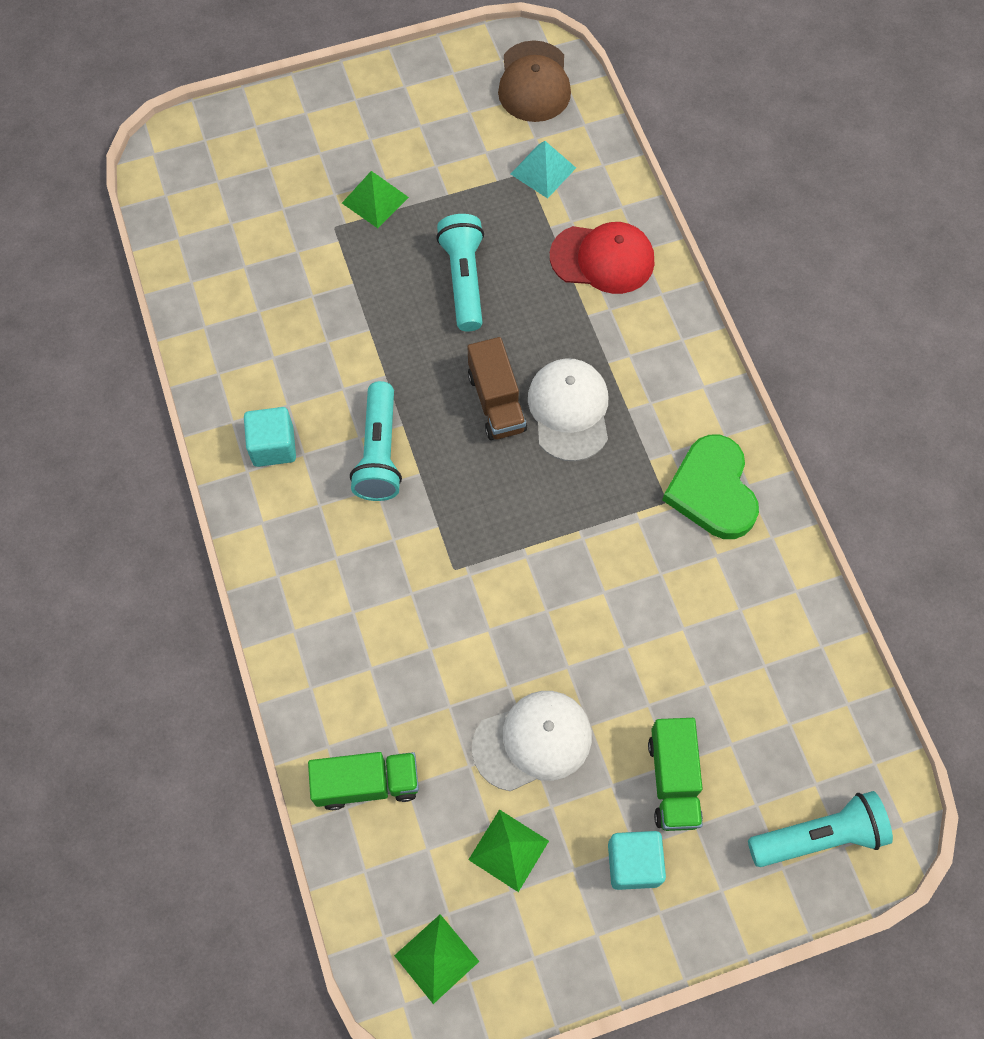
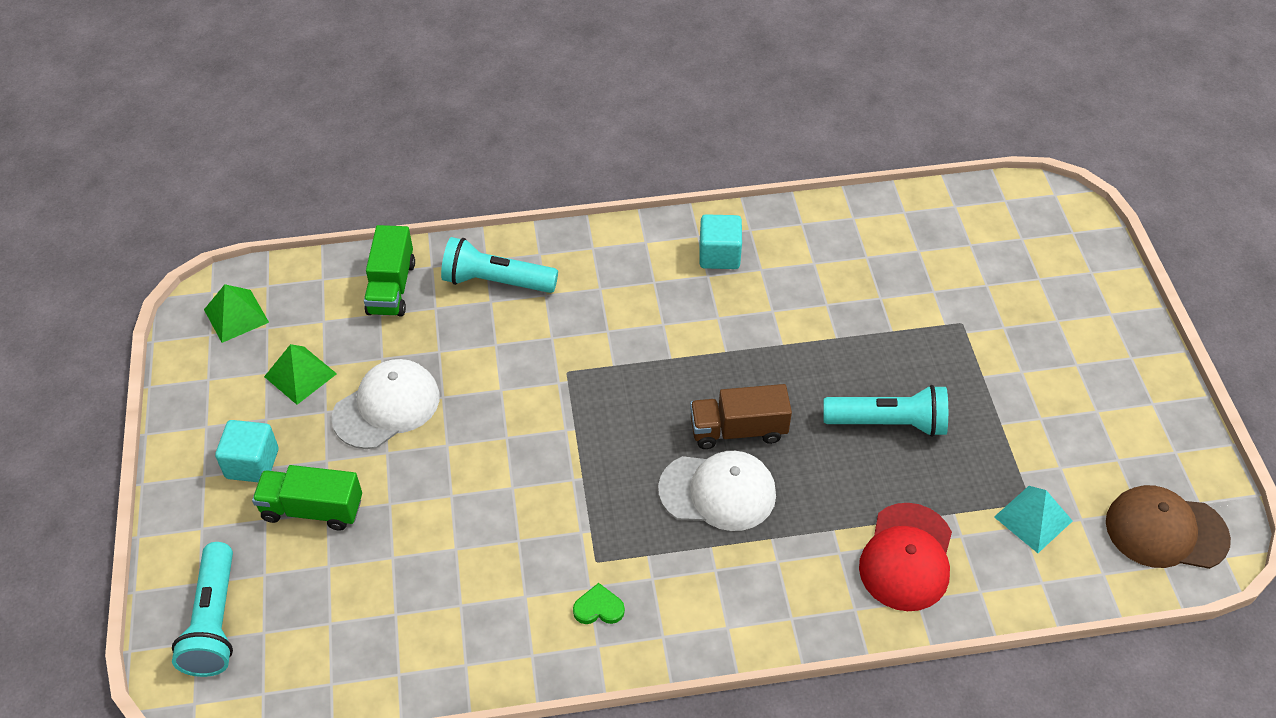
camera: 100 degrees right, 15 degrees down
(375, 200) = (995, 359): green pyramid -> none
(379, 453) = (698, 330): turquoise flashlight -> turquoise flashlight (496, 282)
(533, 741) = (387, 407): white cap -> white cap turned 120 degrees counterclockwise
(712, 490) = (598, 608): green heart -> green heart, size x0.43

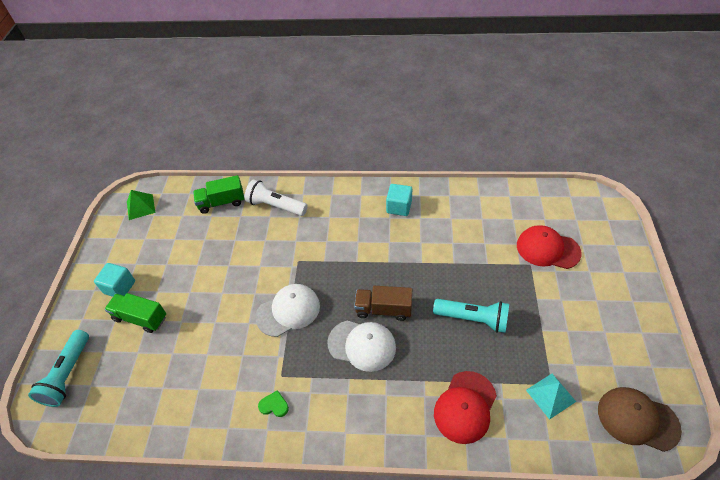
camera: 15 degrees right, 0 degrees up
(300, 375) = (160, 242): green pyramid -> none
(387, 407) = (198, 266): white cap -> white cap (288, 311)
(391, 288) = (221, 202): green truck -> green truck turned 60 degrees clockwise
(496, 282) = (275, 206): turquoise flashlight -> white flashlight
(985, 293) = (547, 249): none -> red cap

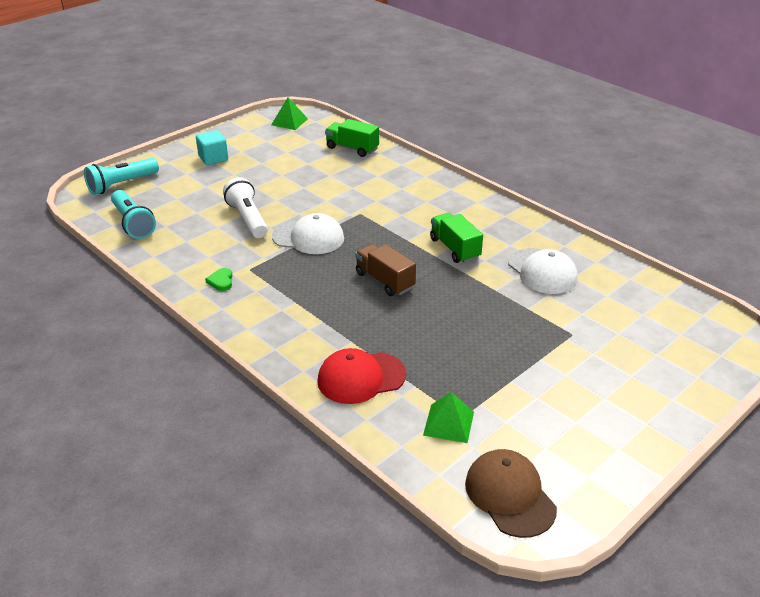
camera: 40 degrees right, 15 degrees down
(140, 318) = (203, 182): green truck -> green truck (455, 248)
(274, 405) = (221, 281): green heart -> green heart turned 150 degrees counterclockwise
(275, 206) = (391, 172): white flashlight -> white flashlight (247, 219)
(362, 345) = (334, 290): white cap -> white cap (542, 271)
(399, 207) = (500, 227): turquoise cube -> none
(473, 319) = (455, 333): turquoise flashlight -> turquoise flashlight (133, 223)
(547, 249) = (610, 335): red cap -> none
(550, 395) = (448, 423): turquoise pyramid -> green pyramid

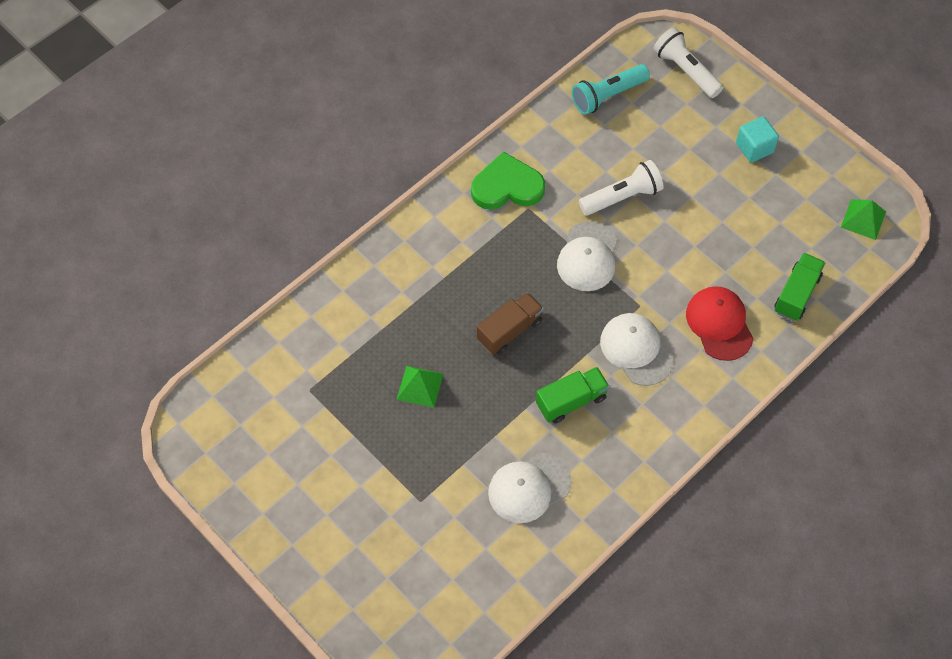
camera: 90 degrees right, 25 degrees up
(122, 185) = (685, 71): turquoise flashlight -> white flashlight
(221, 281) = (507, 186): green heart -> green heart, size x2.32
(361, 378) = (362, 311): red cap -> red cap (719, 324)
(403, 216) = (636, 350): none -> white cap
(448, 423) = (302, 379): green pyramid -> green pyramid (420, 386)
(510, 495) = (219, 419): brown cap -> none

